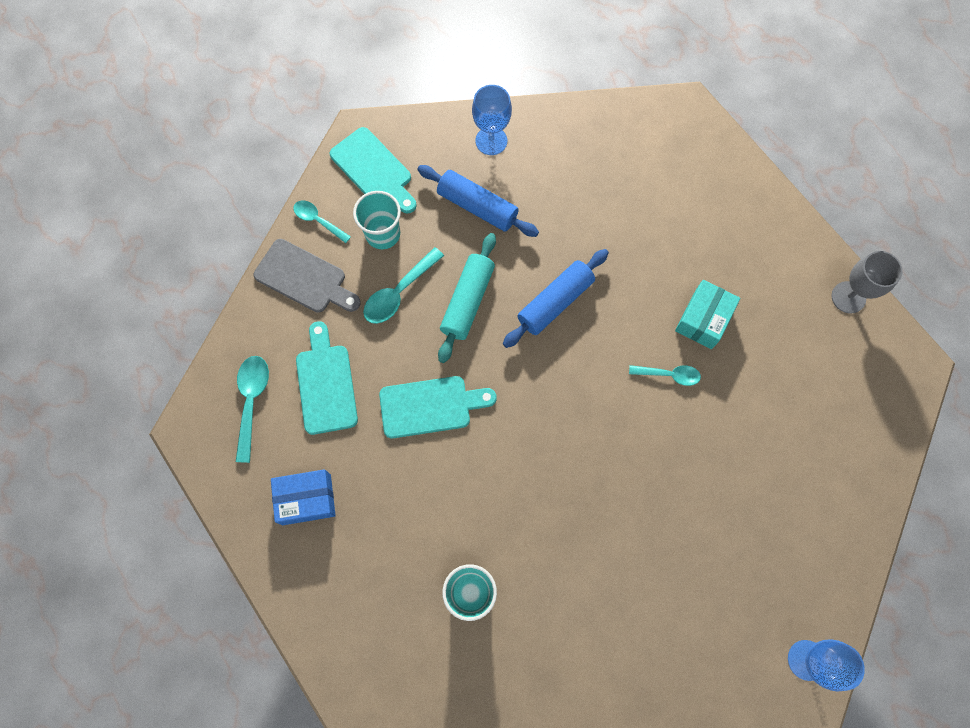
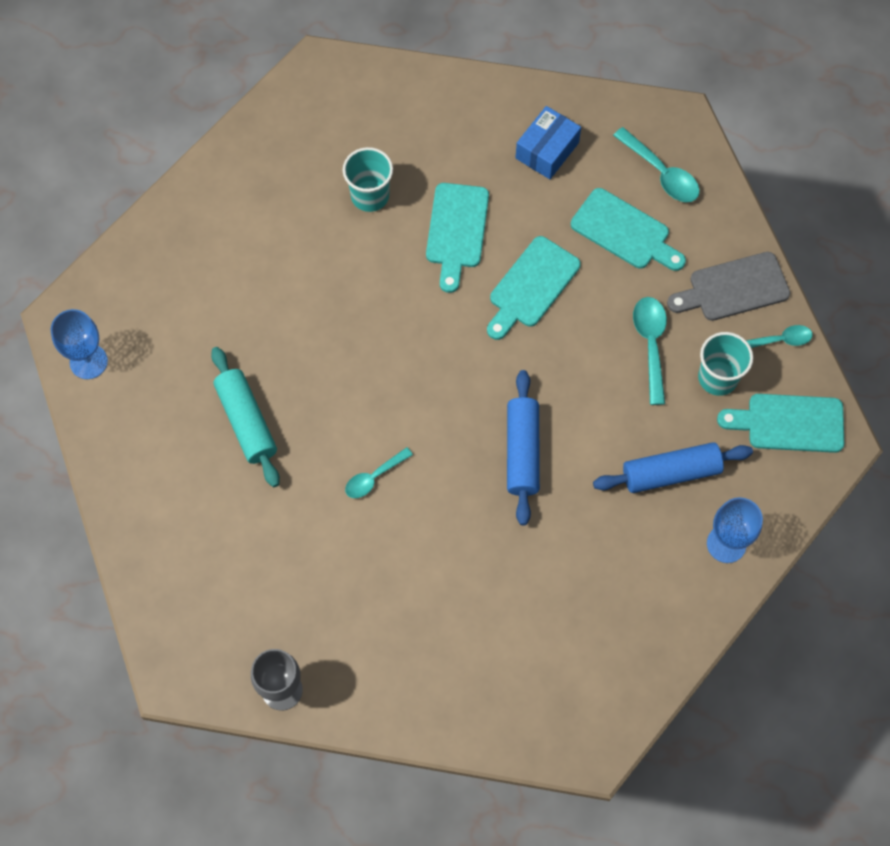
camera: 135 degrees right, 5 degrees down
(437, 499) = (456, 231): none -> turquoise cutting board
(467, 301) = (591, 388): turquoise rolling pin -> turquoise rolling pin (246, 421)
(703, 319) = (389, 551): turquoise box -> none

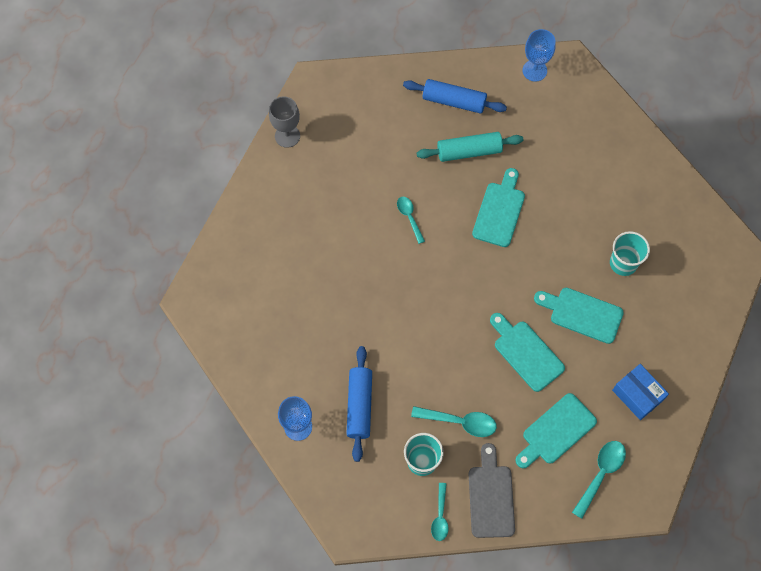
camera: 105 degrees right, 0 degrees up
(522, 452) = (402, 313): blue rolling pin -> blue rolling pin (454, 101)
(661, 173) = (601, 474): turquoise spoon -> turquoise spoon turned 150 degrees clockwise
(789, 423) = (373, 501): turquoise cutting board -> turquoise cutting board (499, 211)

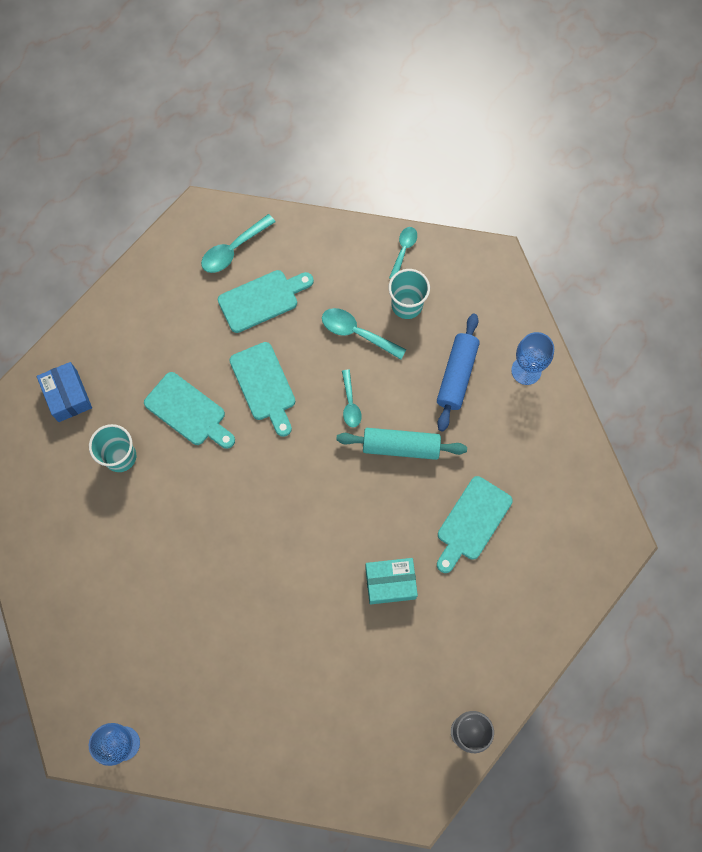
camera: 165 degrees left, 5 degrees up
(372, 222) = (390, 583): none -> turquoise box
(409, 217) = (344, 577): turquoise spoon -> turquoise spoon (350, 404)
(454, 101) = (242, 725): blue rolling pin -> none
(469, 151) = (246, 646): turquoise rolling pin -> turquoise rolling pin (401, 446)
(491, 496) = (348, 256): grey cutting board -> none
(499, 211) = (236, 557): turquoise cutting board -> turquoise cutting board (472, 522)
(637, 395) = (165, 313): blue box -> blue box (68, 396)

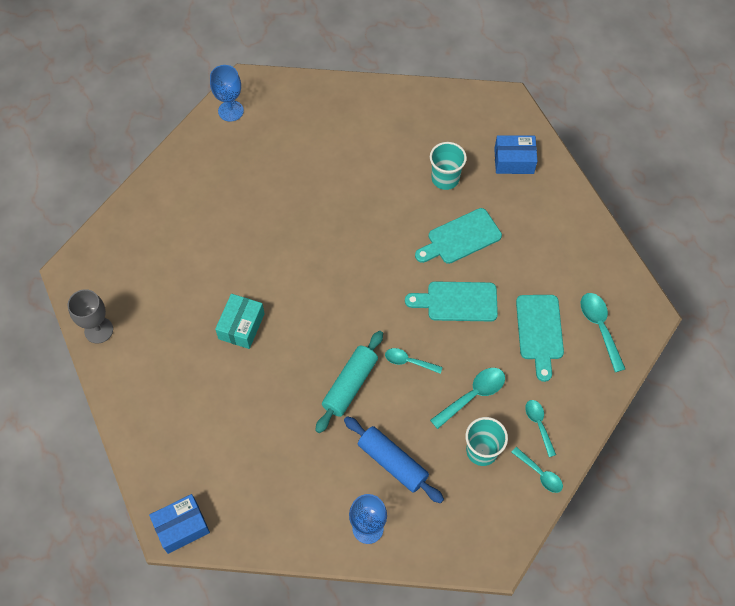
camera: 115 degrees right, 10 degrees down
(357, 267) = (539, 424): none -> turquoise spoon
(472, 522) = (255, 411): turquoise cutting board -> none
(612, 531) = (182, 527): none -> blue box

